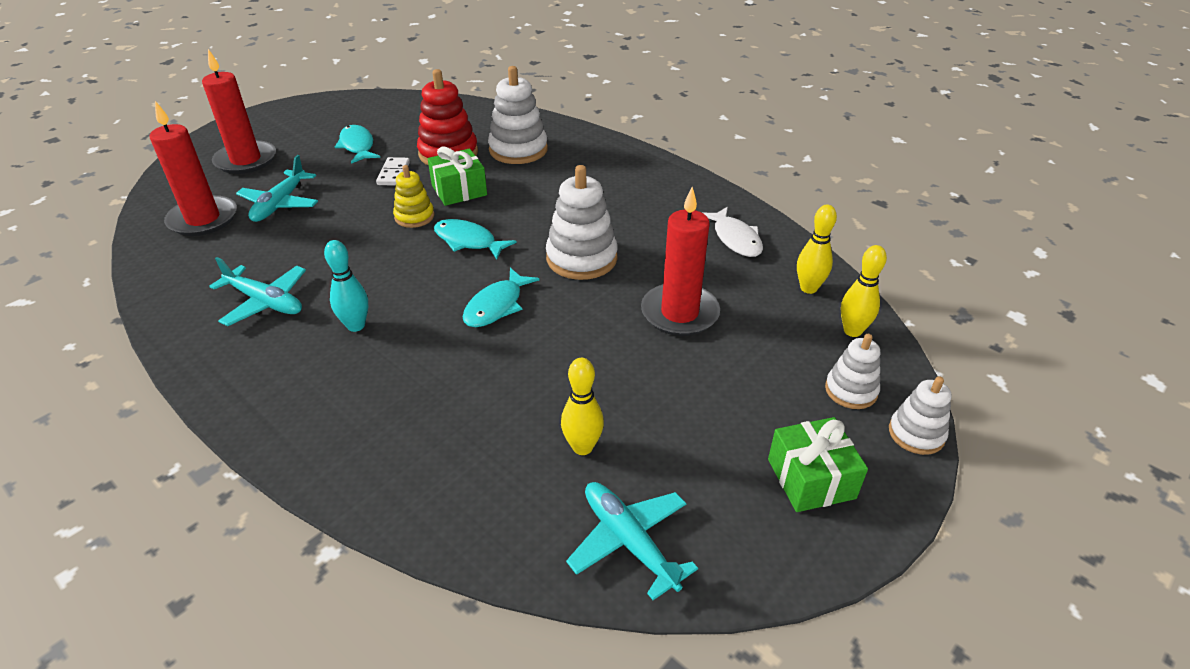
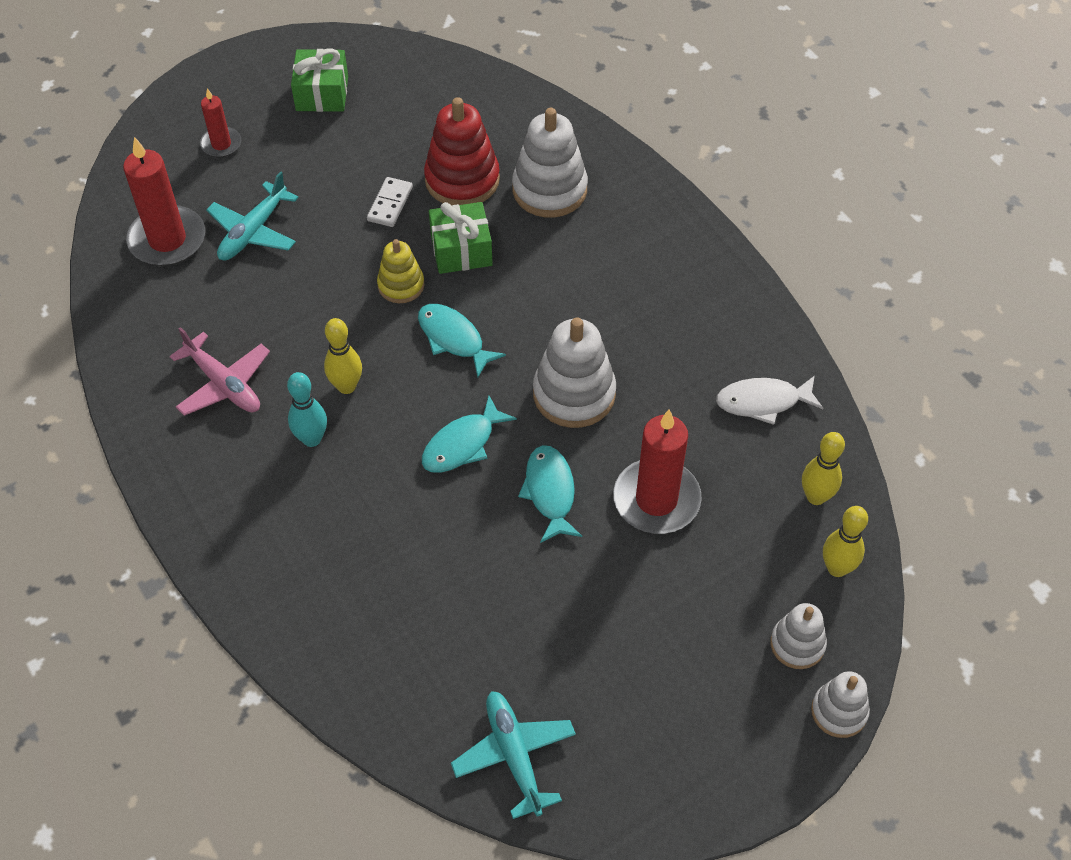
camera: 15 degrees right, 15 degrees up
(246, 160) = (221, 144): red candle -> red candle, size x0.55
(265, 302) = (224, 384): turquoise plane -> pink plane
(357, 146) = (355, 143): turquoise fish -> turquoise fish (550, 492)
(582, 447) = (502, 645): yellow bowling pin -> yellow bowling pin (346, 386)
(735, 239) = (763, 402): white fish -> white fish turned 90 degrees clockwise
(811, 478) = (709, 734): green gift -> green gift (322, 93)

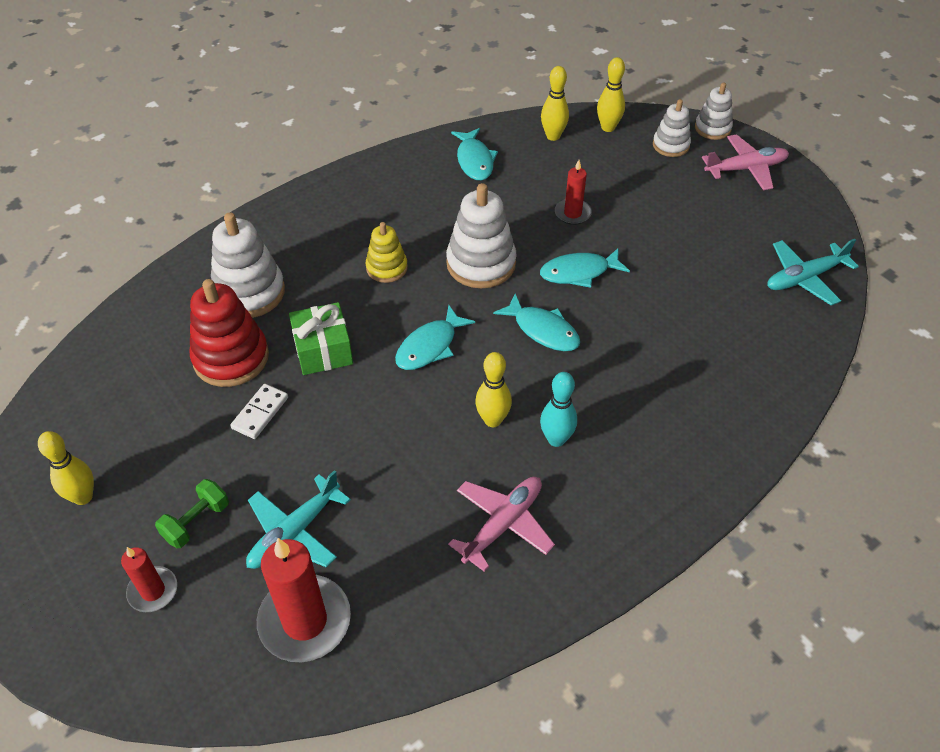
camera: 95 degrees left, 5 degrees down
(253, 231) = (294, 532): turquoise plane -> turquoise plane turned 105 degrees clockwise
(280, 166) = (196, 522): none -> green dumbbell
(322, 93) = (83, 497): green gift -> yellow bowling pin
(390, 204) = (260, 413): white domino -> white domino turned 75 degrees counterclockwise
(401, 285) = (368, 392): yellow stacking toy -> yellow stacking toy (387, 268)
(656, 499) = (572, 213): red candle -> red candle, size x0.55
(743, 736) = (746, 169): none -> pink plane
(763, 402) = (474, 160): white fish -> turquoise fish

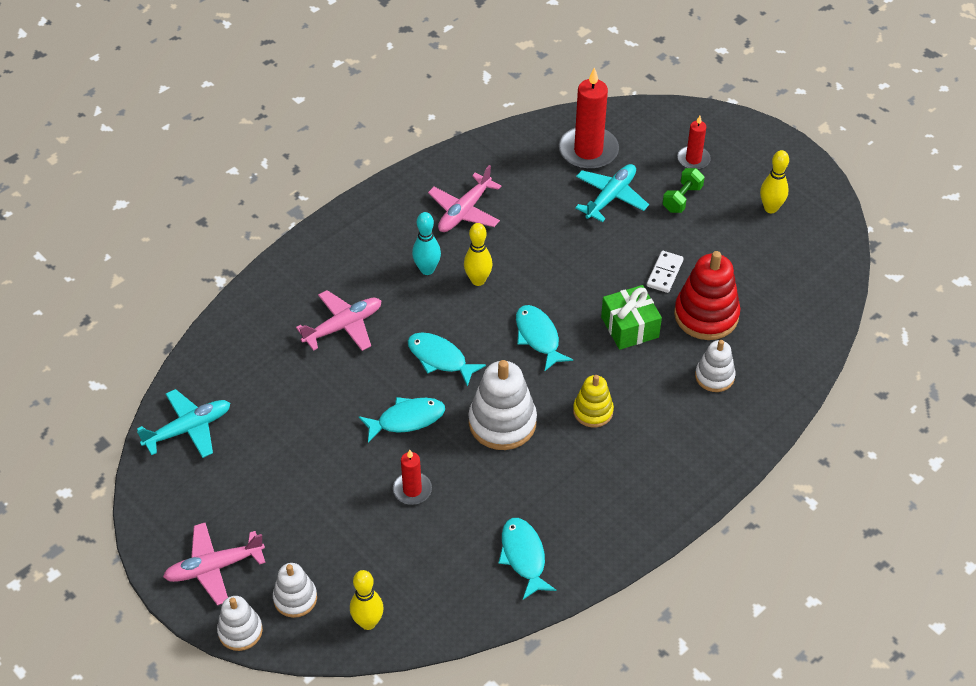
camera: 175 degrees right, 0 degrees up
(249, 292) = (714, 376): white stacking toy -> white stacking toy, size x0.59
(430, 346) = (538, 337): turquoise fish -> turquoise fish turned 60 degrees counterclockwise
(553, 136) = (434, 603): yellow bowling pin -> none
(655, 374) = (343, 326): none -> pink plane

